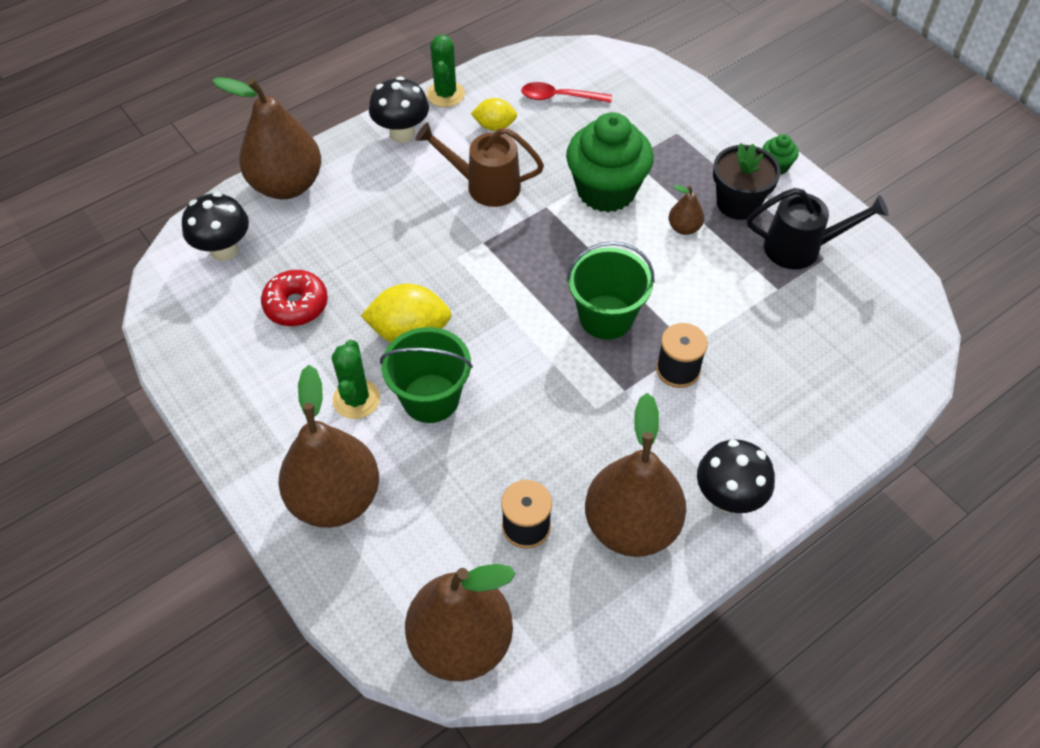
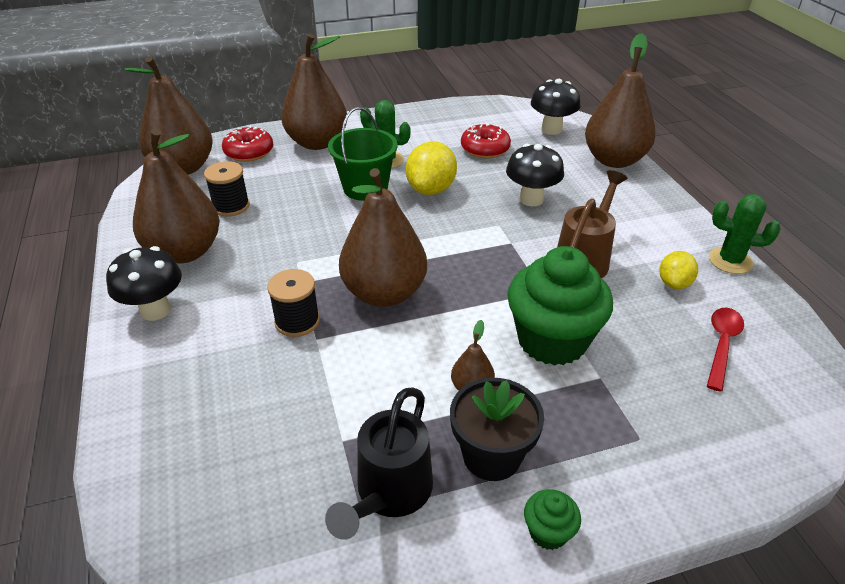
camera: 110 degrees right, 15 degrees down
(389, 575) = (249, 152): none -> red donut
(402, 134) = (670, 224): black mushroom -> black mushroom (531, 199)
(606, 317) = (384, 293): green bucket -> brown pear

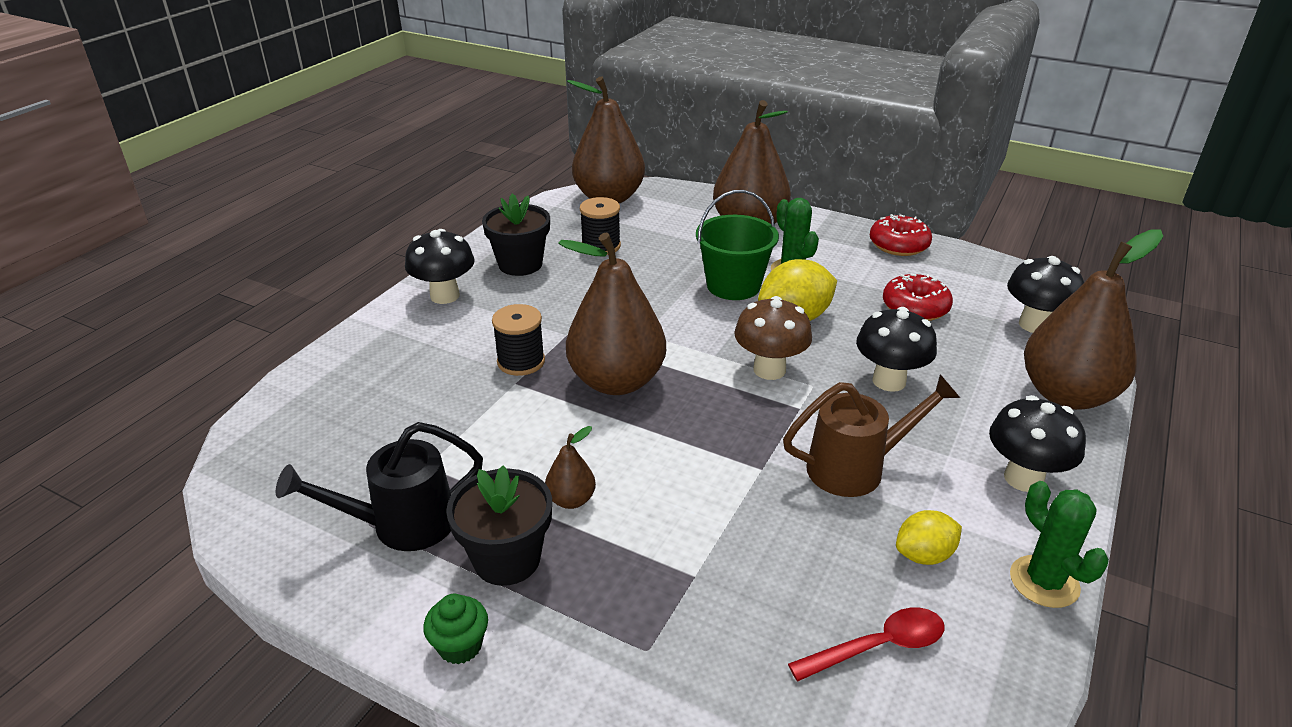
camera: 45 degrees right, 5 degrees down
(185, 252) = (520, 264): brown pear -> black flower pot
(249, 152) = (678, 208): red donut -> red donut (898, 245)
(463, 229) = (769, 370): none -> brown mushroom
(552, 340) = (700, 514): green cupcake -> none
(656, 215) = (1023, 478): none -> black mushroom

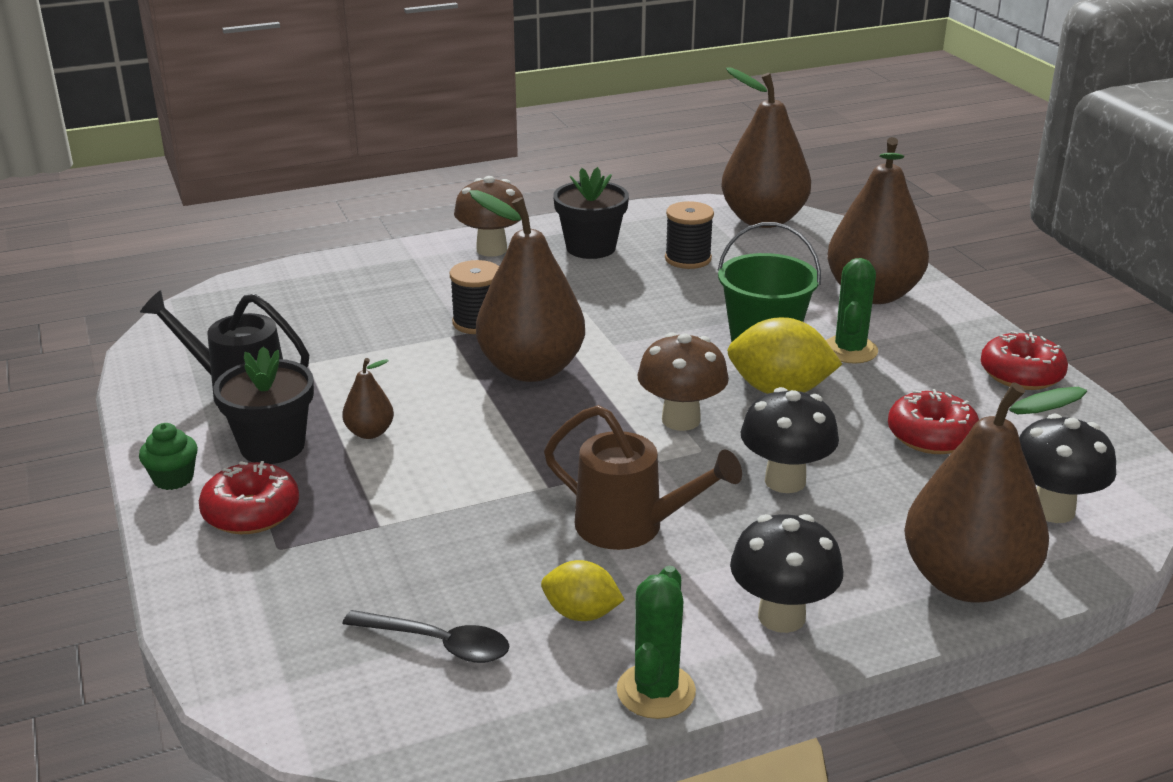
camera: 40 degrees right, 5 degrees down
(445, 296) = (491, 249): black mushroom -> brown mushroom
(577, 632) = (251, 512): none -> red donut
(877, 646) = (438, 644): red spoon -> black spoon

